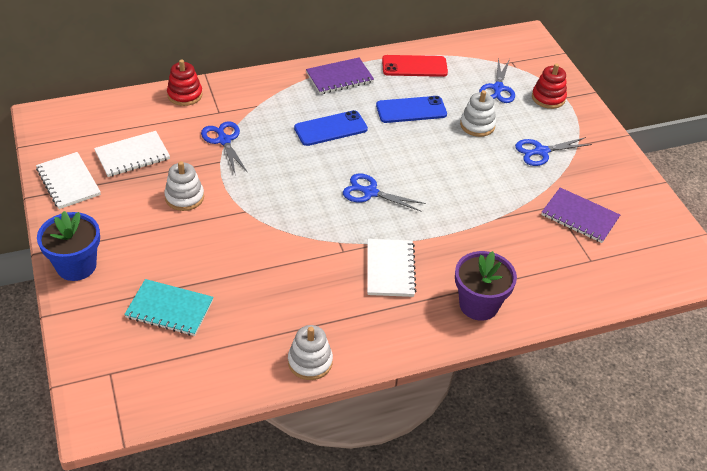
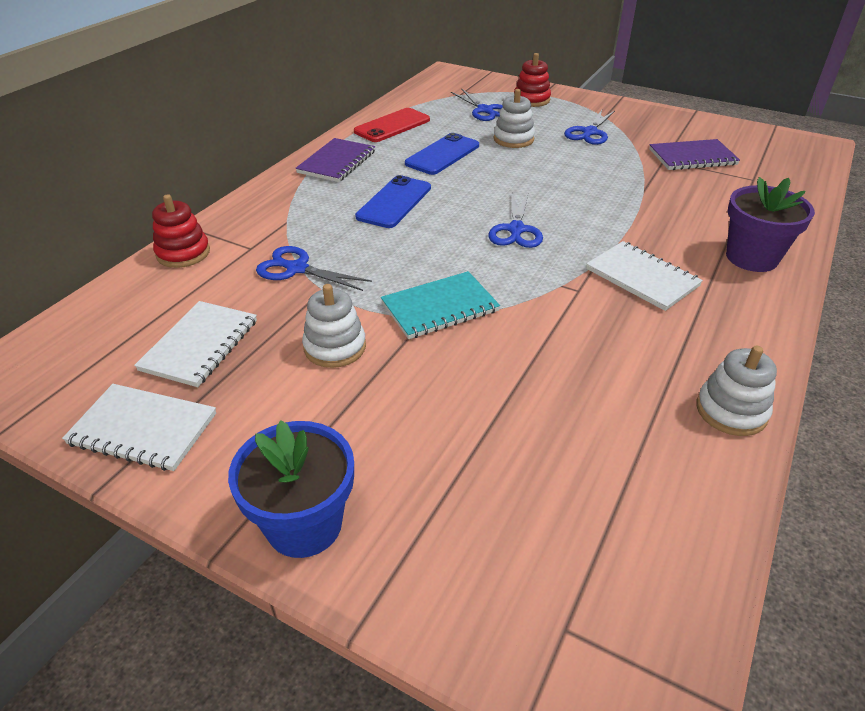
camera: 40 degrees left, 5 degrees down
(169, 309) = (508, 478): turquoise notebook -> turquoise notebook (439, 307)
(370, 192) = (516, 230): blue scissors -> blue scissors turned 60 degrees counterclockwise

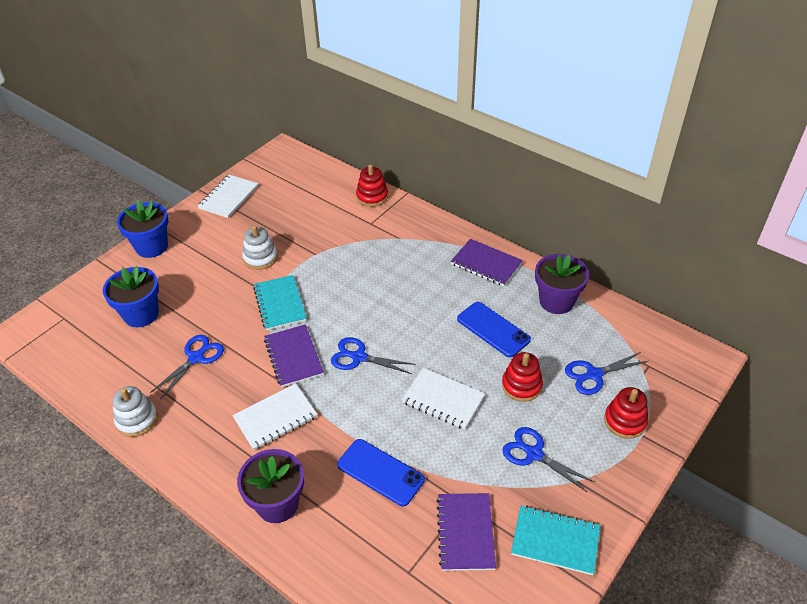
camera: 100 degrees right, 5 degrees up
(199, 345) = (281, 209): white notebook -> white notebook (443, 399)
(296, 268) = (341, 243): blue scissors -> blue scissors (196, 357)
(392, 126) = (556, 301): red phone -> purple flower pot
(394, 202) = (415, 292): blue phone -> blue phone (380, 472)
(510, 478) = (141, 314): none -> blue flower pot
(513, 139) = (521, 385): white stacking toy -> red stacking toy
(537, 279) = (294, 357): none -> purple notebook
(668, 123) = (555, 541): none -> turquoise notebook

